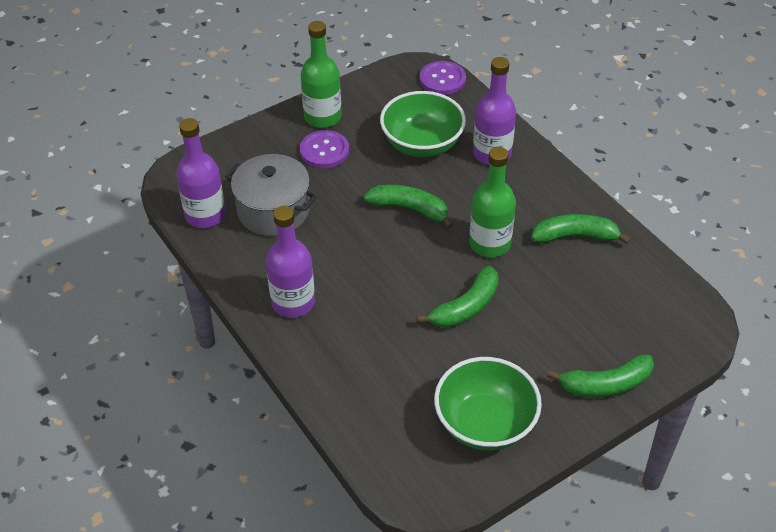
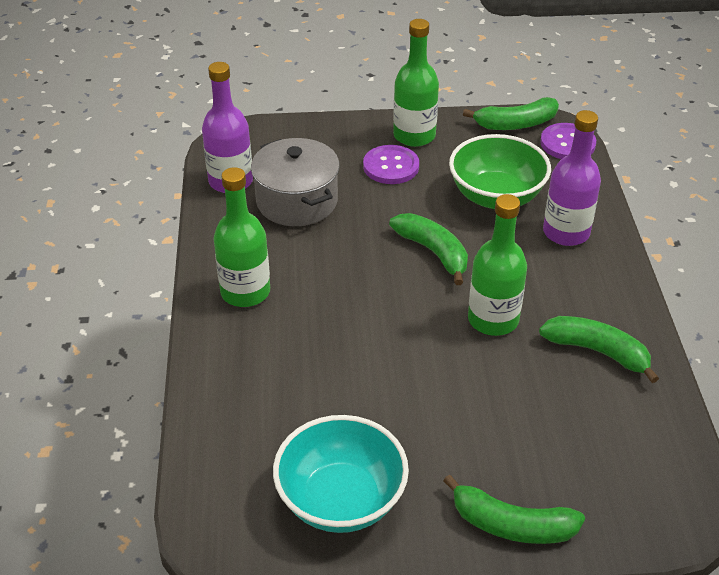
camera: 30 degrees right, 5 degrees down
(293, 302) = (245, 292): purple bottle -> green bottle
(466, 307) = (416, 372): green banana -> green banana (515, 124)
(485, 424) = (341, 500): green bowl -> turquoise bowl

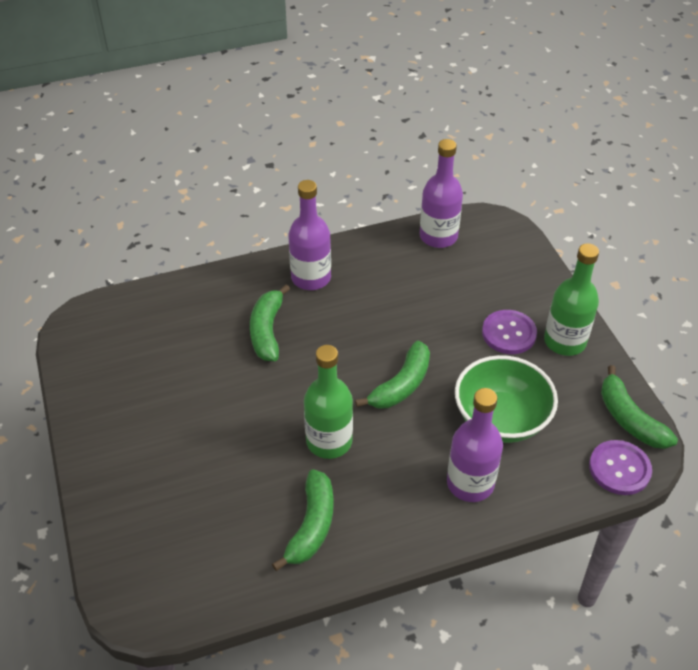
camera: 75 degrees right, 5 degrees up
(245, 292) = (311, 278): green bottle -> purple bottle
(297, 201) = (431, 282): grey pot -> none
(341, 500) = (119, 378): turquoise bowl -> none
(511, 525) = (110, 484): green banana -> green banana (267, 331)

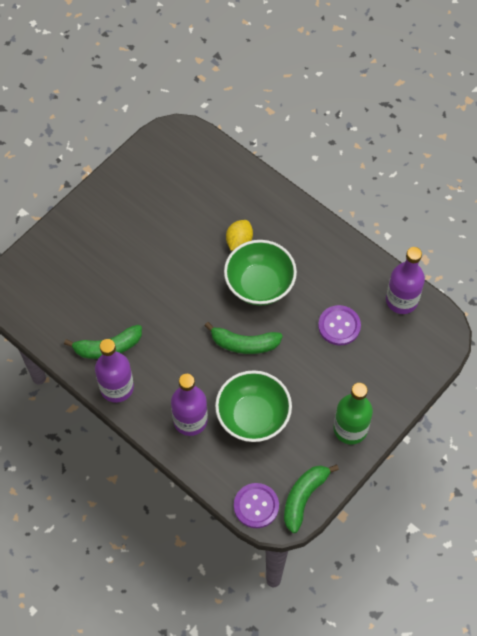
camera: 60 degrees right, 15 degrees up
(267, 331) = (239, 241): green banana -> yellow lemon
(311, 278) = (303, 241): purple bottle -> purple bottle (117, 387)
(329, 441) = (173, 325): green bottle -> none
(336, 338) = (259, 285): none -> green bowl
(509, 333) = (334, 389): purple button -> purple button (339, 326)

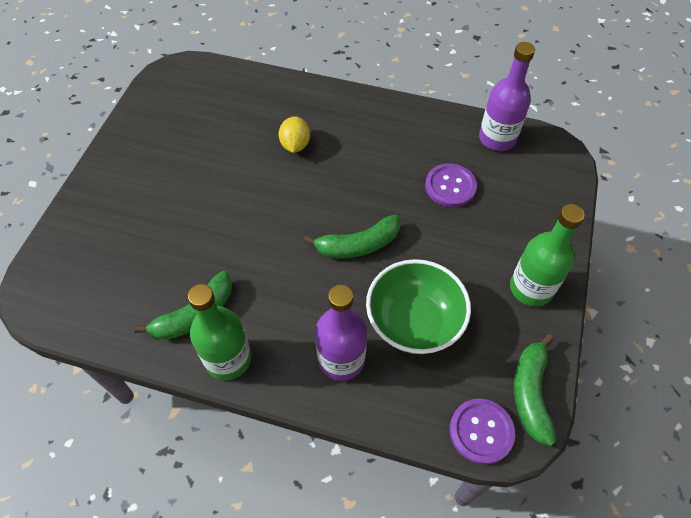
camera: 25 degrees left, 5 degrees down
(117, 387) = (228, 359): purple bottle -> green bottle
(259, 285) = (341, 178): green bowl -> none

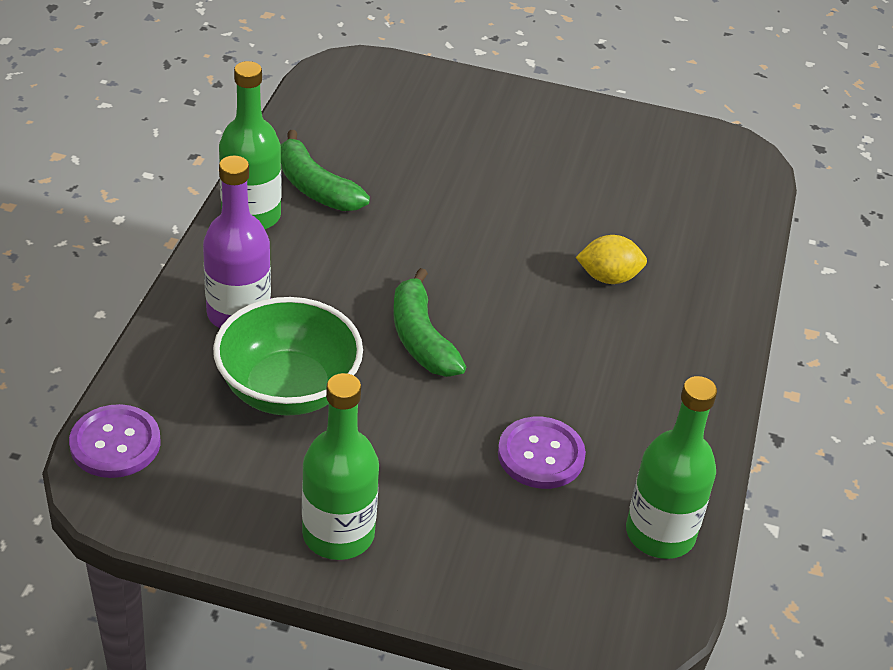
camera: 85 degrees right, 15 degrees down
(497, 138) = (660, 533): purple bottle -> green bottle
(530, 393) = (162, 506): green banana -> none

